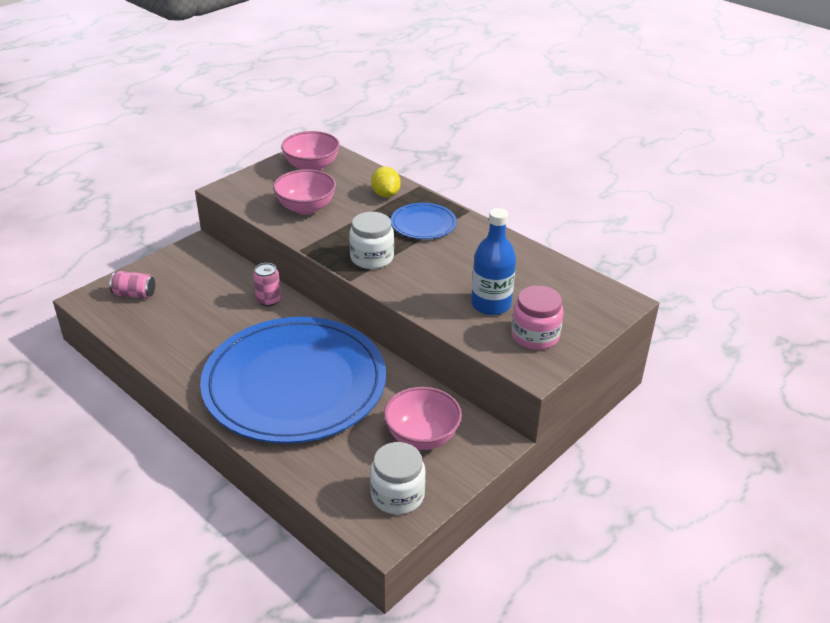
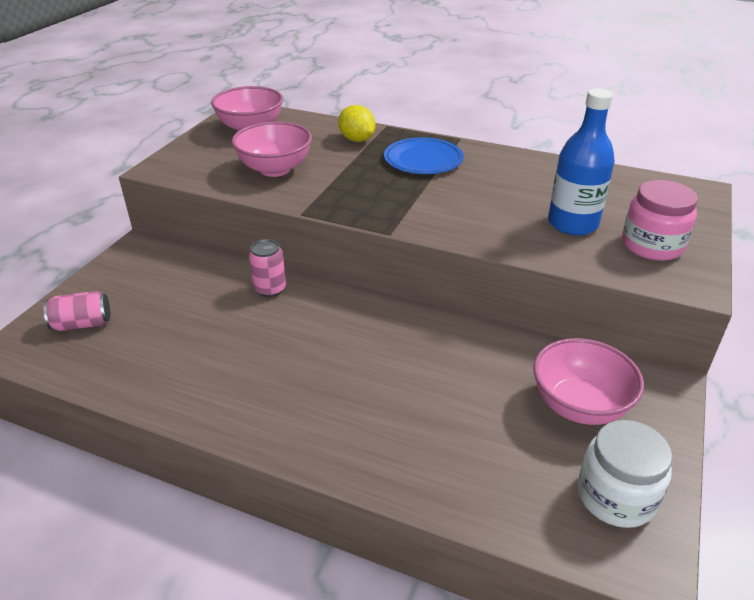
camera: 20 degrees left, 0 degrees up
(294, 384) = (373, 383): blue plate -> none
(372, 258) = (395, 204): white jar -> none

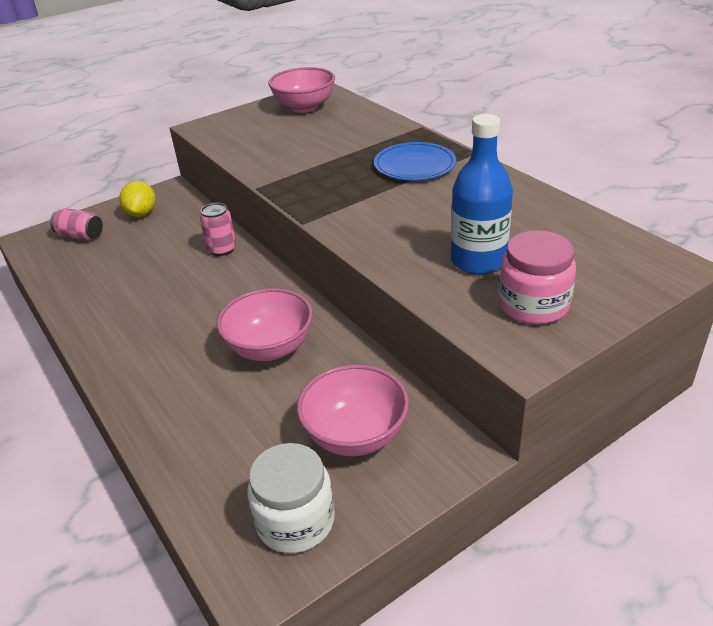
camera: 35 degrees right, 0 degrees up
(275, 169) = (281, 146): pink bowl -> pink bowl (270, 348)
(357, 139) = (379, 134): yellow lemon -> yellow lemon (142, 213)

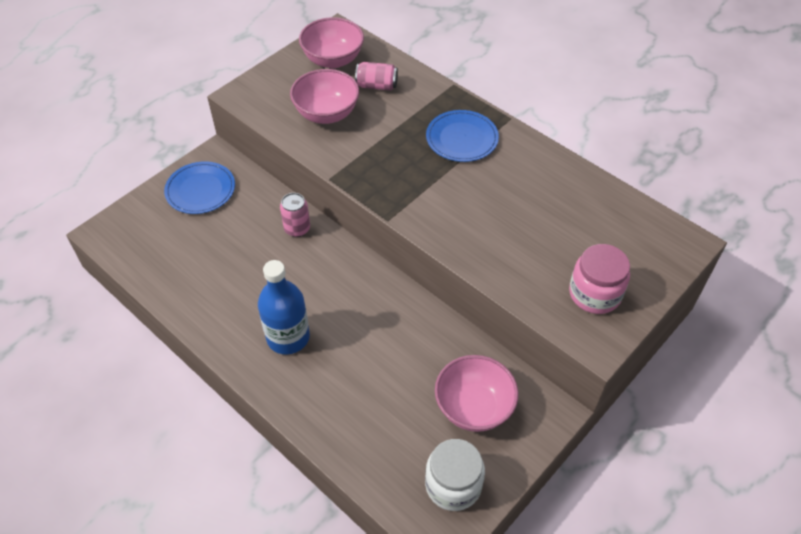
camera: 15 degrees left, 15 degrees up
(81, 236) = (153, 224): pink can -> pink can (376, 85)
(142, 213) = (200, 190): yellow lemon -> blue plate
(270, 348) = (380, 334): pink bowl -> pink bowl (326, 114)
(478, 260) = (543, 251): blue bottle -> blue bottle (288, 337)

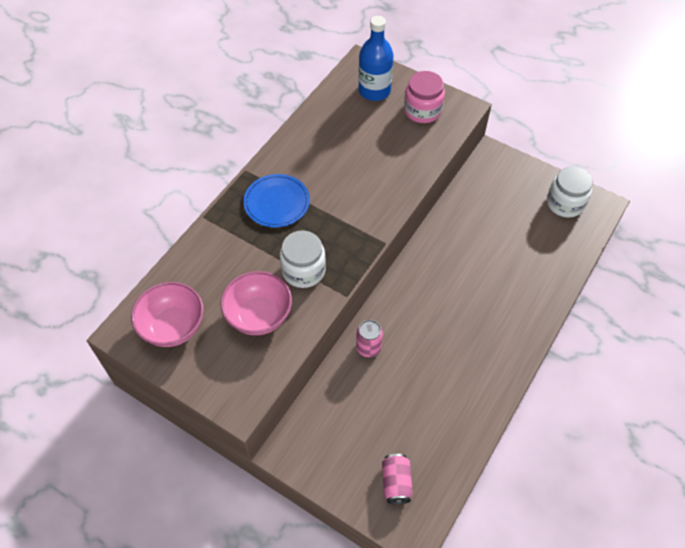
camera: 100 degrees left, 5 degrees up
(200, 190) = (336, 451): blue plate -> none
(288, 337) = (485, 327): blue bottle -> blue bottle (374, 91)
(369, 150) = (303, 270): none -> white jar
(376, 85) = (211, 279): pink can -> pink can (396, 482)
(473, 407) = (504, 198): pink bowl -> none

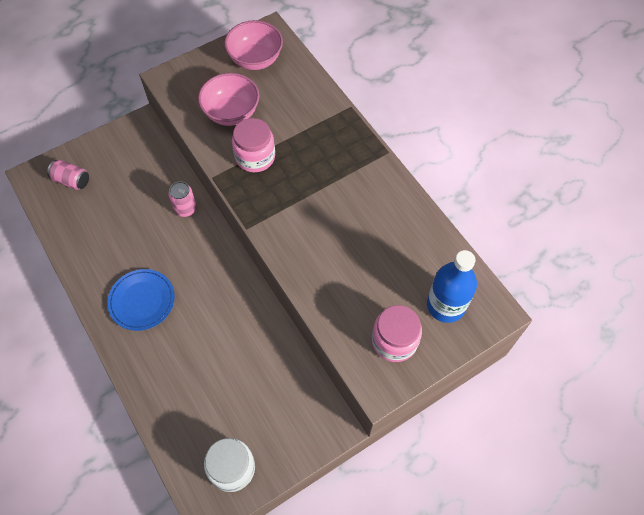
camera: 115 degrees right, 5 degrees up
(276, 202) = (338, 163): blue plate -> blue plate (142, 300)
(303, 270) = (255, 157): white jar -> pink jar

